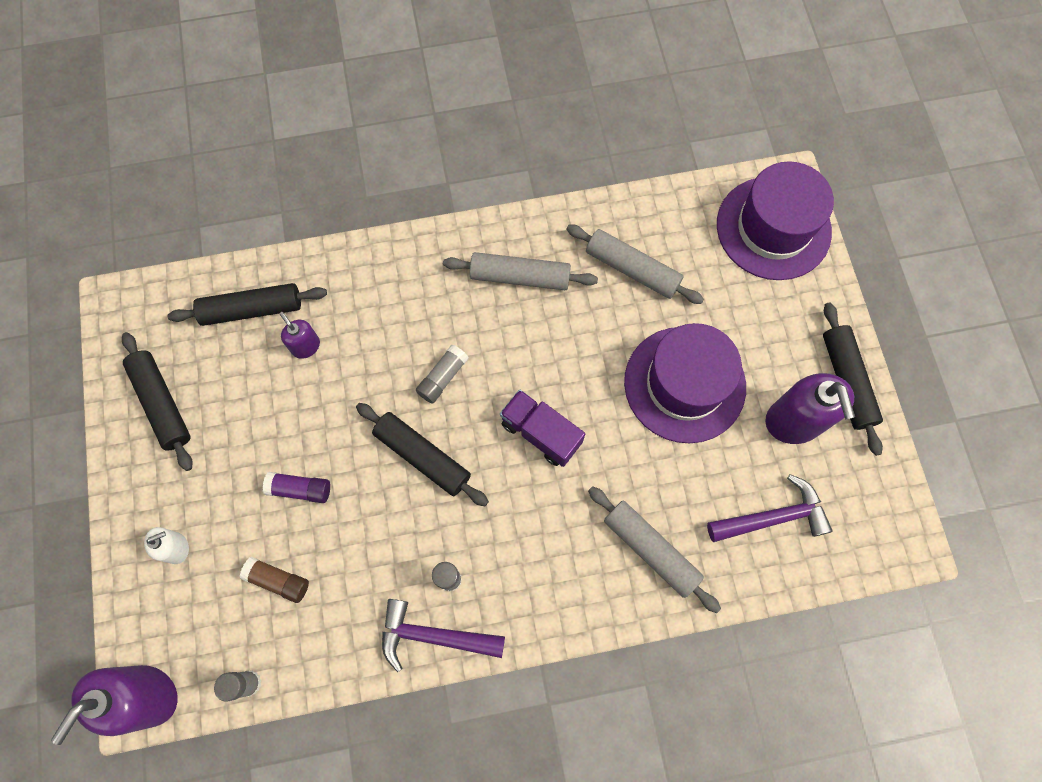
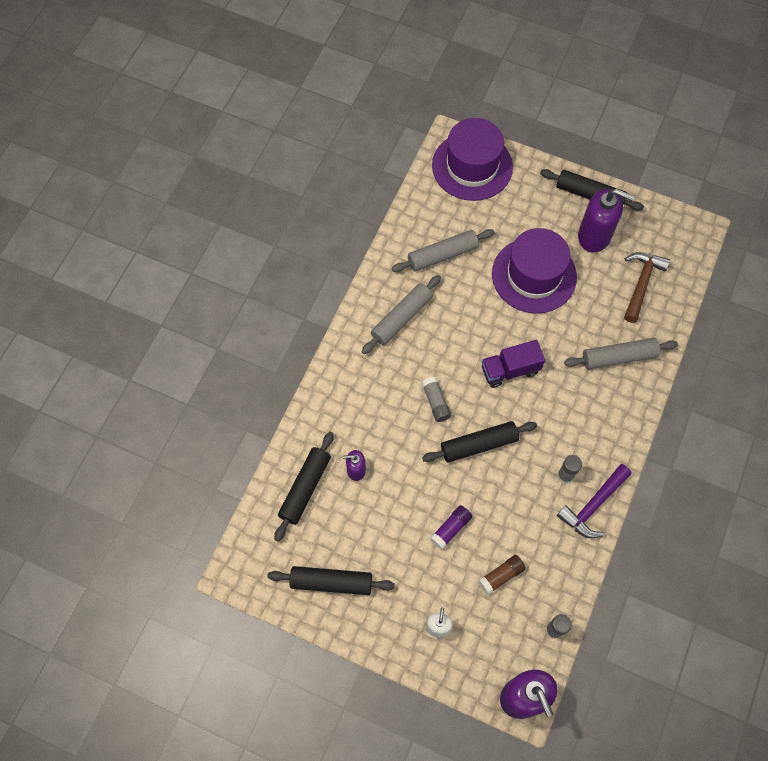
camera: 55 degrees left, 5 degrees down
(773, 517) = (641, 283): purple hammer -> brown hammer

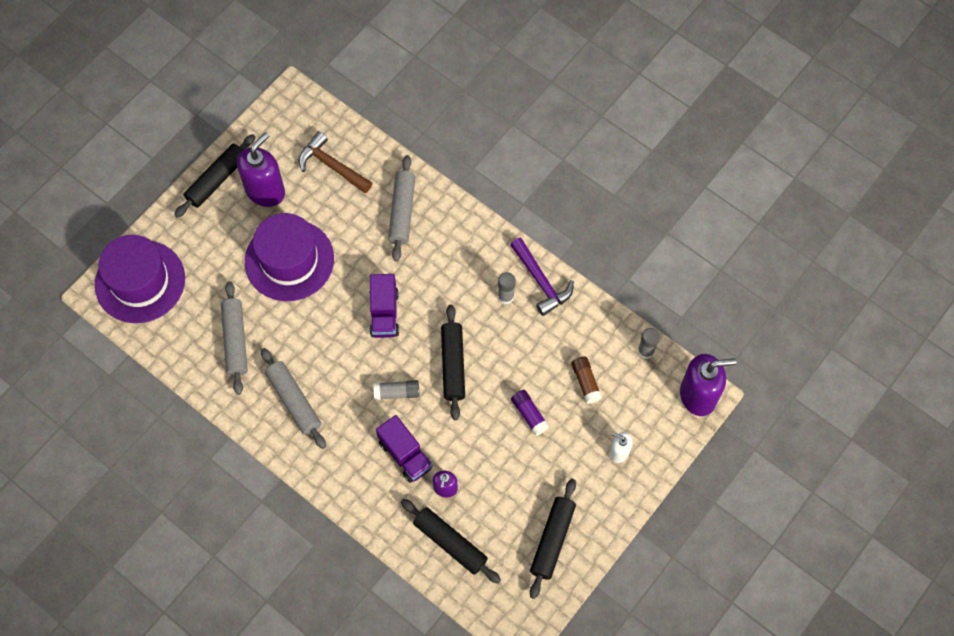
camera: 75 degrees left, 0 degrees up
(378, 426) = (405, 454): none -> purple truck

